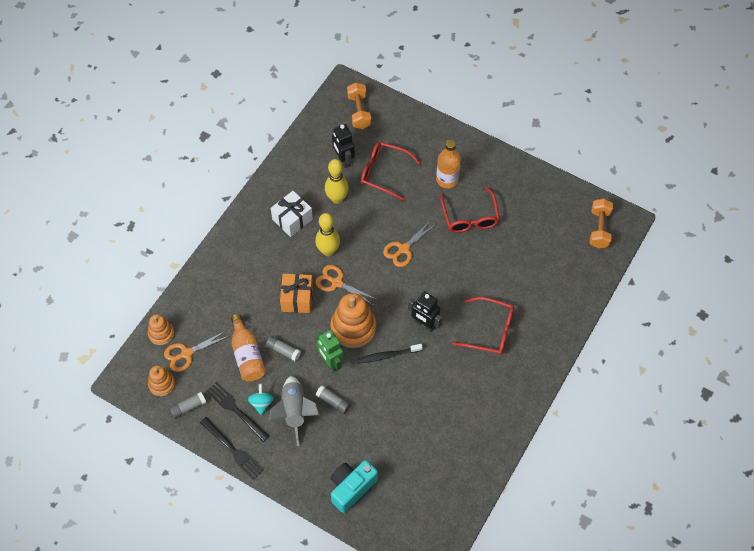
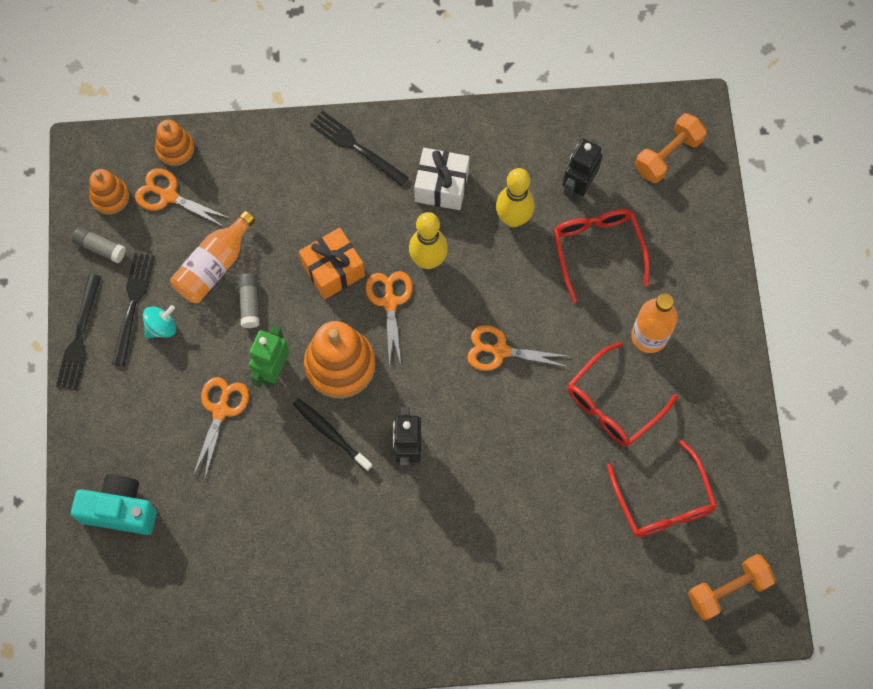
camera: 55 degrees right, 10 degrees up
(236, 245) = (355, 147): none -> black fork
(295, 412) = (176, 374): grey rocket -> none
(333, 402) = (221, 410): grey glue stick -> orange scissors
(490, 331) = (458, 540): red glasses -> red glasses (663, 501)

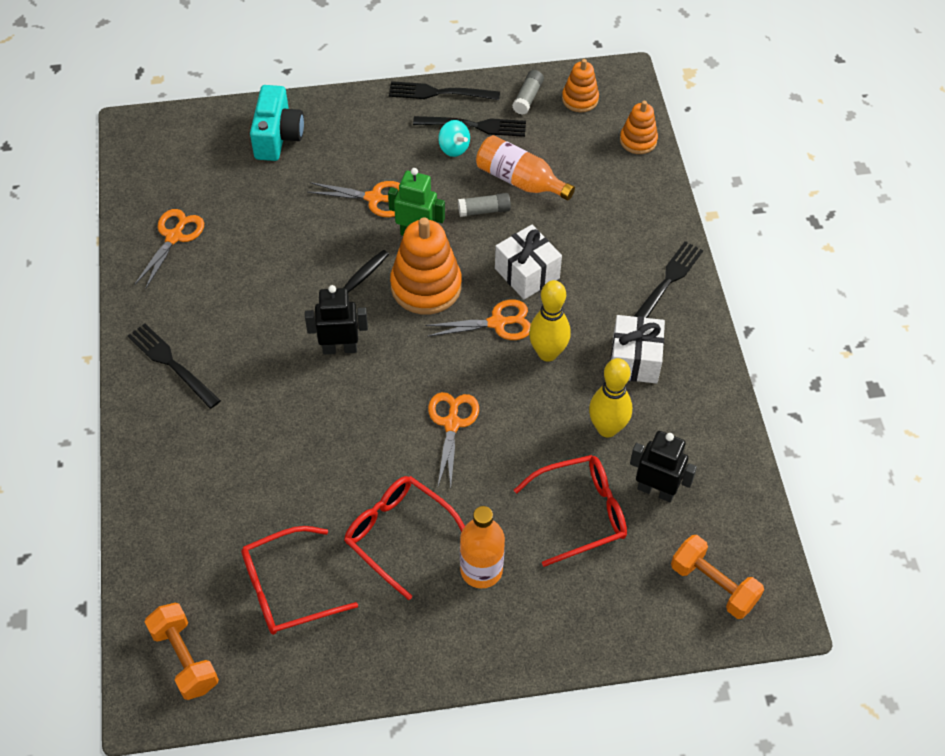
camera: 85 degrees right, 15 degrees down
(168, 196) = (588, 140): orange scissors -> orange scissors (174, 237)
(333, 270) = (527, 273): orange gift -> white gift
(413, 615) = (171, 363): none -> black fork

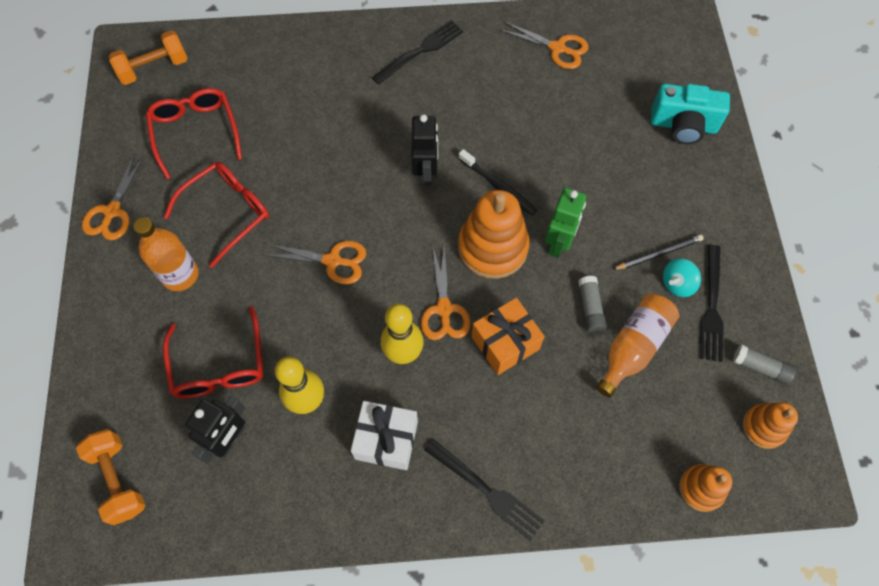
camera: 95 degrees right, 10 degrees up
(374, 198) = (605, 206): orange scissors -> orange scissors (112, 211)
(423, 160) = (658, 253): none -> black pencil
(439, 93) = (758, 274): black fork -> none
(527, 273) = (505, 343): white gift -> orange gift
(713, 585) = (118, 480): orange dumbbell -> orange dumbbell turned 75 degrees counterclockwise

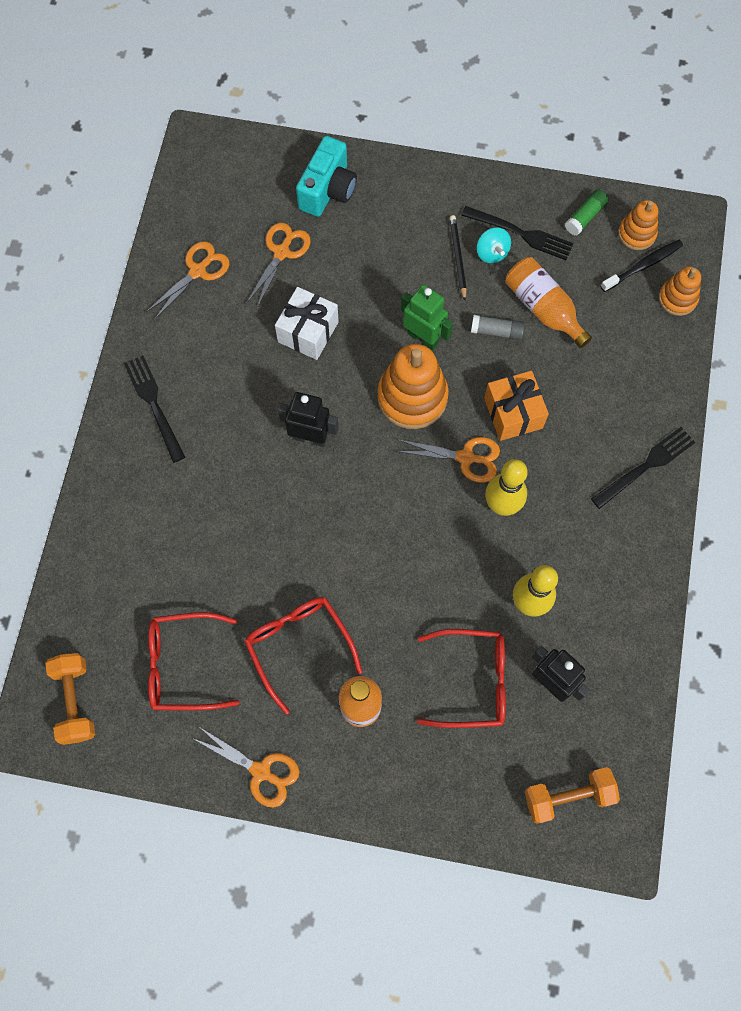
camera: 75 degrees left, 5 degrees up
(333, 261) = (386, 549): orange scissors -> orange scissors (282, 252)
(386, 440) = (582, 539): white gift -> white gift (308, 332)
(498, 187) = (346, 373): black toothbrush -> black toothbrush (643, 266)
(760, 367) = (585, 217): grey glue stick -> green glue stick

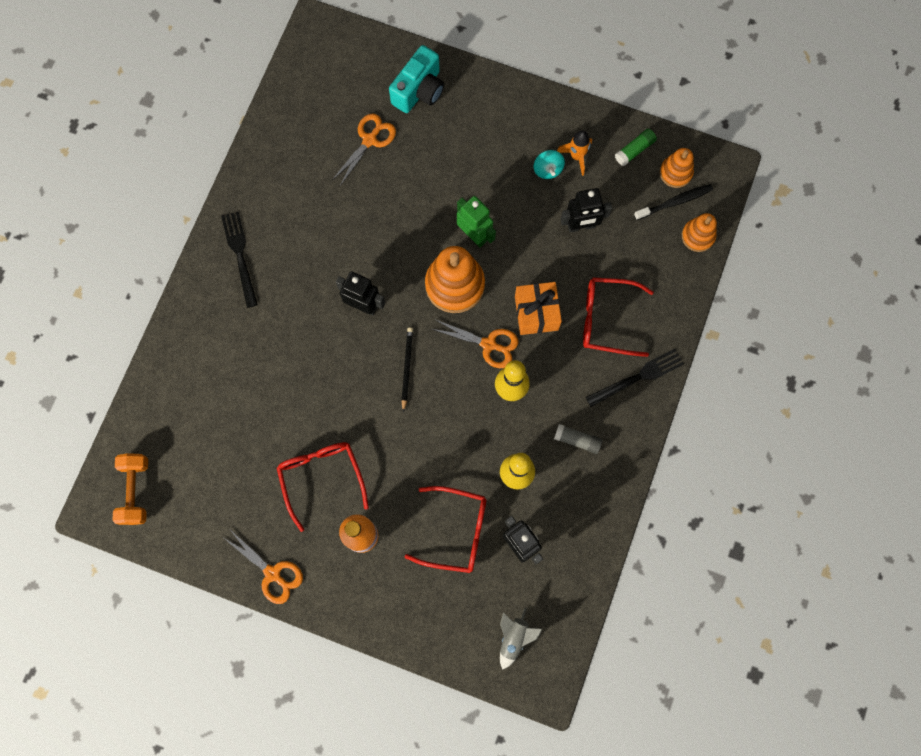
camera: 10 degrees right, 5 degrees up
(183, 665) = (226, 477): red glasses -> red glasses (607, 319)
(198, 271) = (296, 145): orange scissors -> none
(308, 332) = (378, 214): white gift -> none
(457, 257) = (517, 169): black pencil -> black pencil (407, 368)
(496, 331) = (537, 239): grey glue stick -> grey glue stick (577, 440)
(521, 234) = (576, 156): black fork -> orange rocket
(543, 308) = (581, 226): orange bottle -> black robot
(568, 796) = (514, 637): orange dumbbell -> grey rocket

